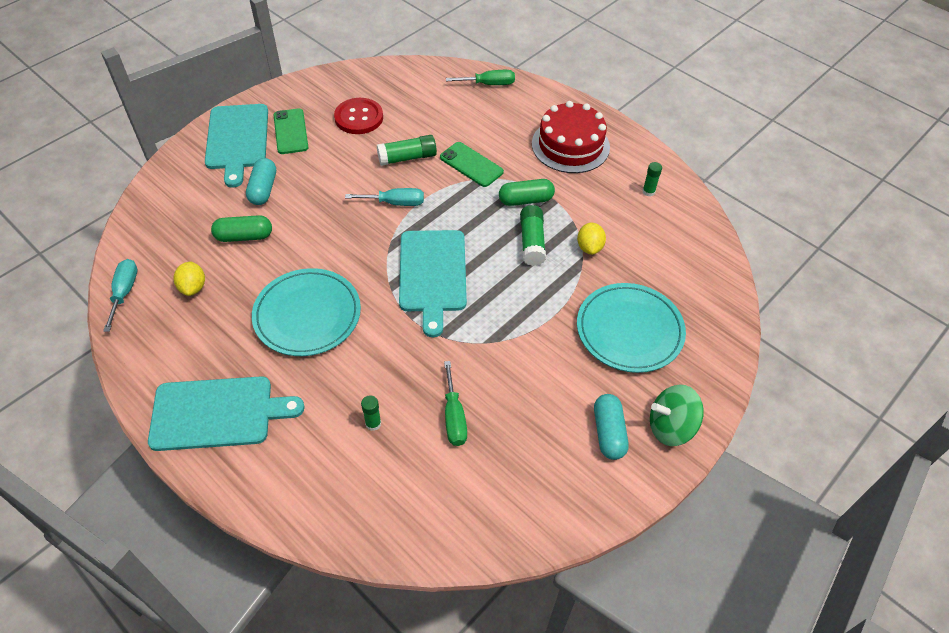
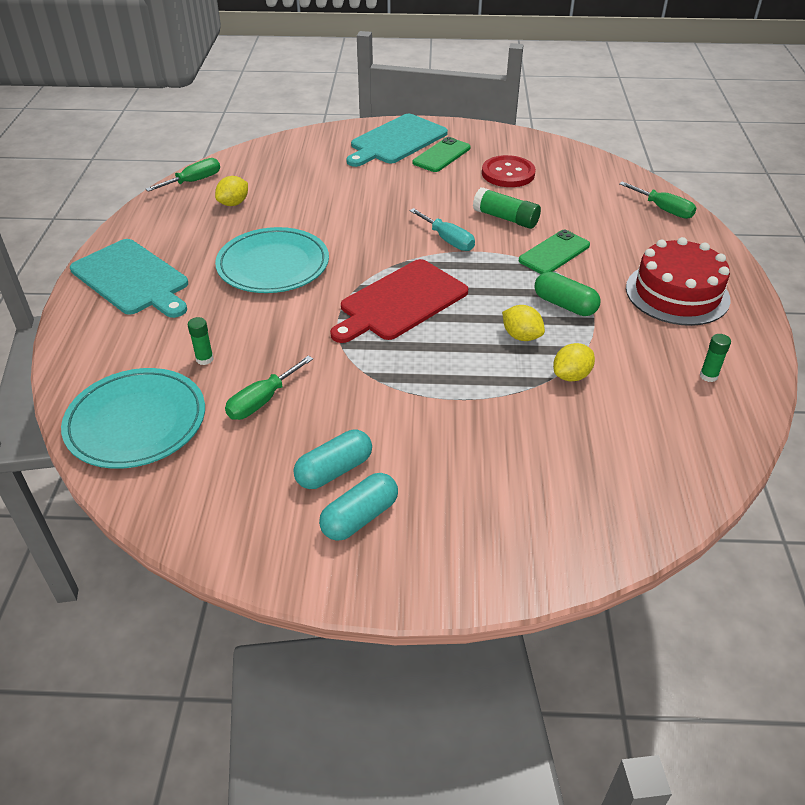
camera: 50 degrees right, 10 degrees down
(124, 292) = (194, 181): turquoise screwdriver -> green screwdriver
(244, 236) = (310, 196): green capsule -> none
(263, 189) = (366, 177): turquoise capsule -> turquoise capsule (334, 470)
(432, 275) = (400, 302): turquoise cutting board -> red cutting board
(471, 165) = (554, 253): green phone -> green phone turned 45 degrees clockwise
(532, 242) = (521, 336): green glue stick -> yellow lemon
(629, 330) = (507, 462): turquoise plate -> turquoise plate (136, 422)
(670, 427) = (422, 565): green spinning top -> none

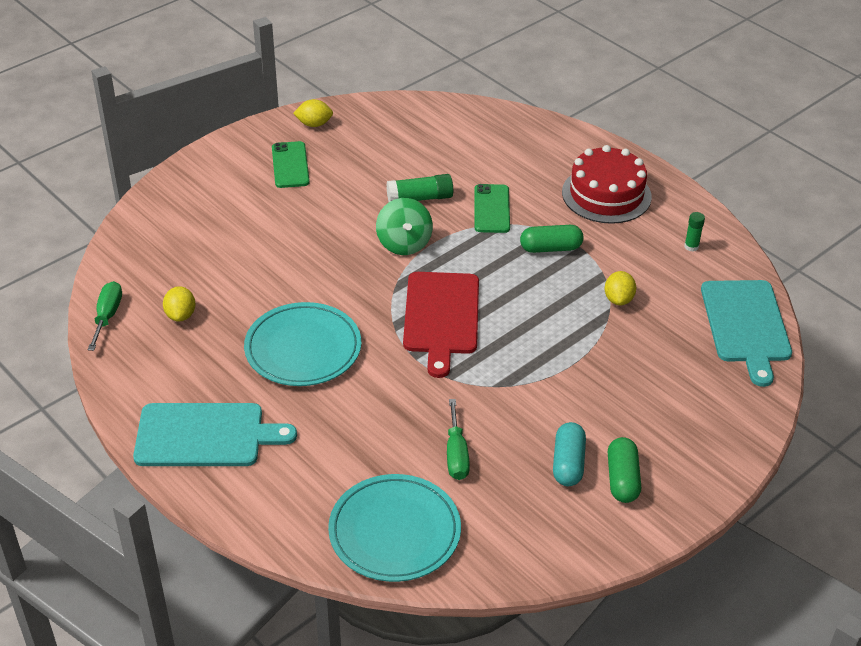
camera: 45 degrees left, 0 degrees up
(204, 359) = (369, 455): green glue stick -> none
(360, 517) = (622, 479): turquoise capsule -> green capsule
(396, 141) = (230, 171): turquoise cutting board -> turquoise cutting board (746, 325)
(448, 240) = (404, 243): turquoise screwdriver -> green spinning top
(508, 173) = (367, 154): red button -> none
(521, 336) = (554, 291): yellow lemon -> yellow lemon (314, 124)
(663, 209) = (518, 126): green screwdriver -> none

